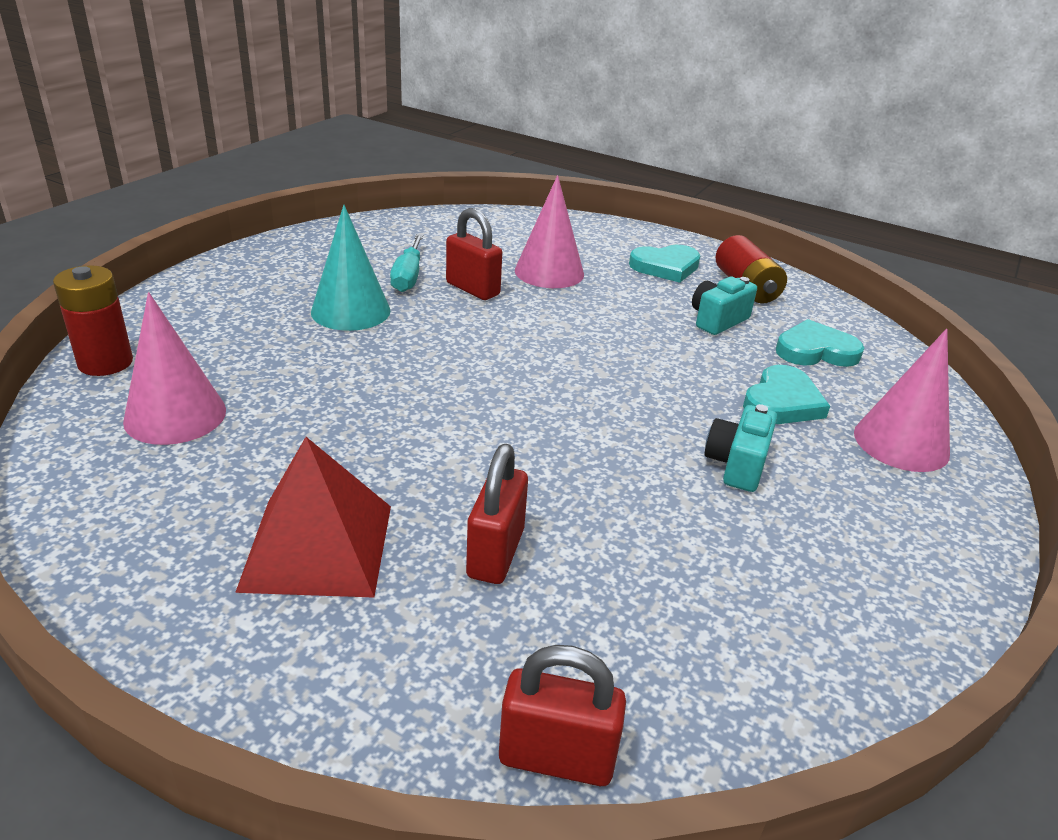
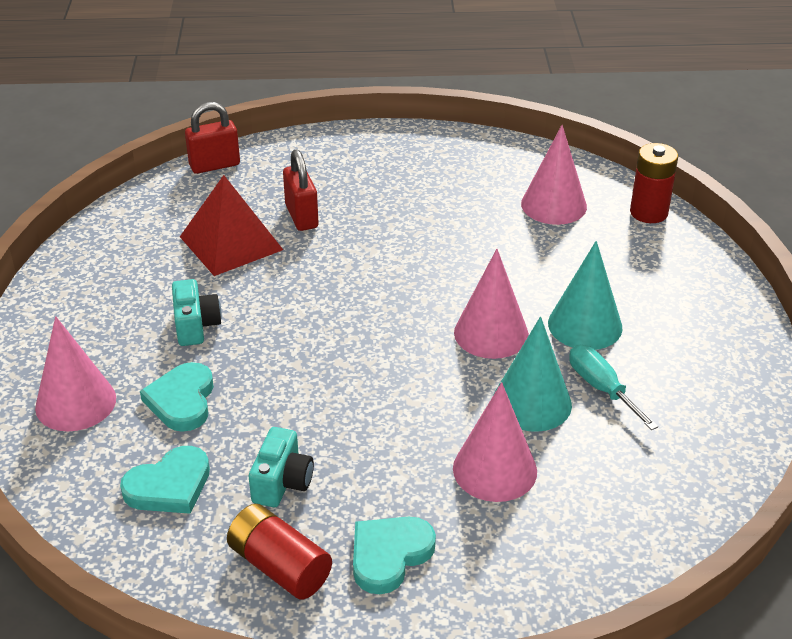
camera: 150 degrees right, 5 degrees up
(317, 546) = (388, 185): red pyramid -> red pyramid (231, 243)
(438, 337) = (491, 333): none -> pink cone
(472, 289) = (531, 403): red padlock -> turquoise cone

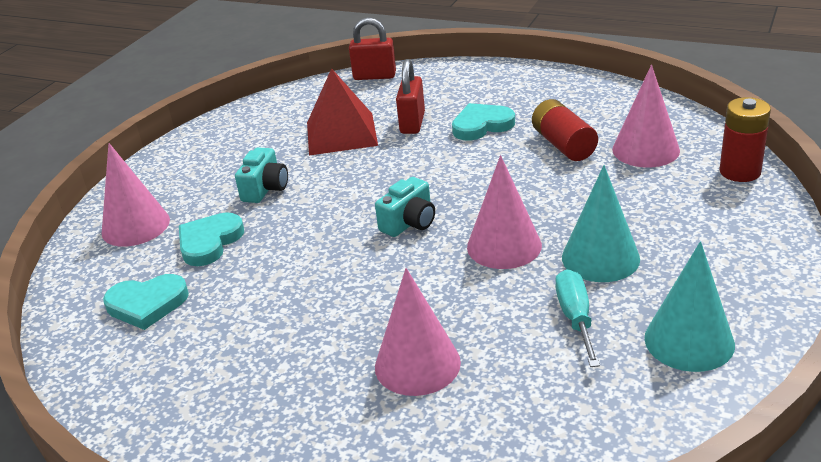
camera: 30 degrees right, 5 degrees down
(279, 566) = (174, 393): red battery -> red battery (563, 145)
(282, 482) = (231, 325): turquoise camera -> turquoise camera (409, 223)
(389, 555) = (267, 411): turquoise heart -> turquoise heart (481, 125)
(531, 403) = (497, 314): turquoise cone -> turquoise cone (689, 341)

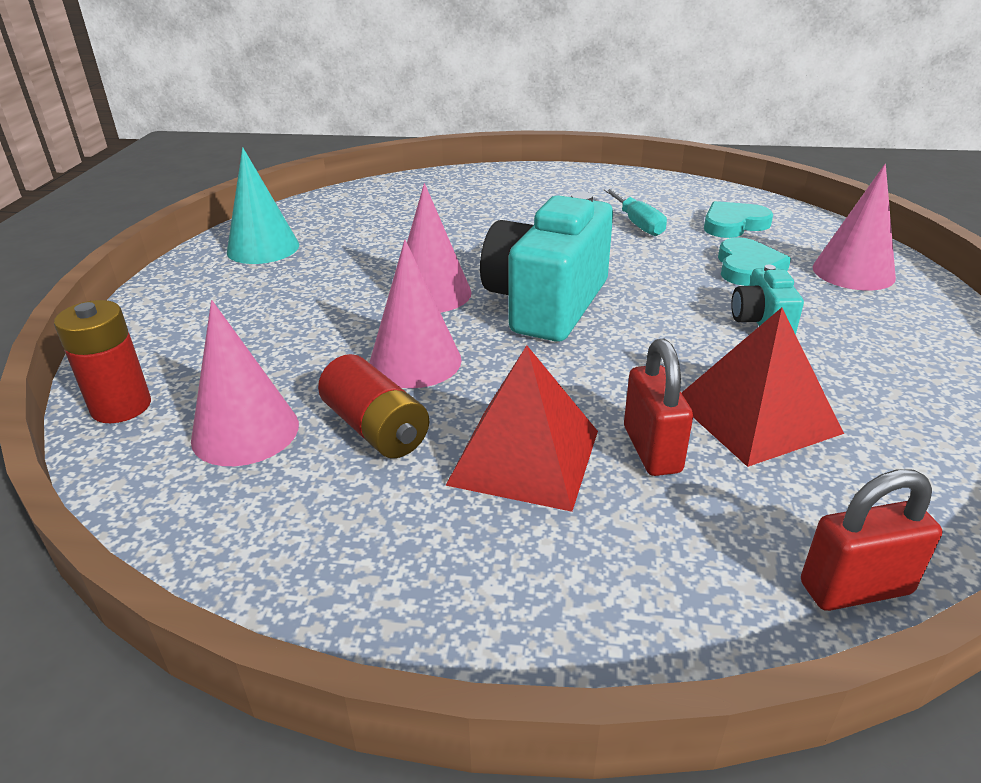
camera: 160 degrees right, 0 degrees up
(409, 223) = (546, 304): turquoise camera -> turquoise camera, size x2.10
(417, 364) = (475, 218): pink cone -> pink cone (415, 361)
(481, 125) = (525, 457): turquoise heart -> red pyramid
(575, 318) = (355, 251): turquoise screwdriver -> turquoise screwdriver (637, 224)
(600, 258) = (329, 293): turquoise cone -> none

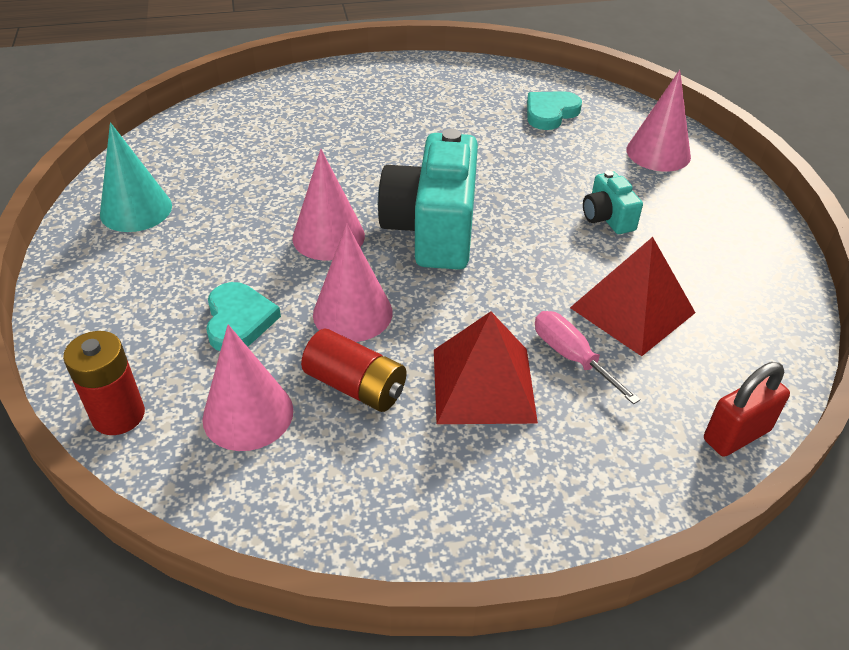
camera: 20 degrees left, 10 degrees up
(637, 224) = (471, 125): turquoise screwdriver -> none
(652, 449) = (571, 357): red padlock -> pink screwdriver
(747, 267) = (577, 161): turquoise heart -> turquoise heart (239, 320)

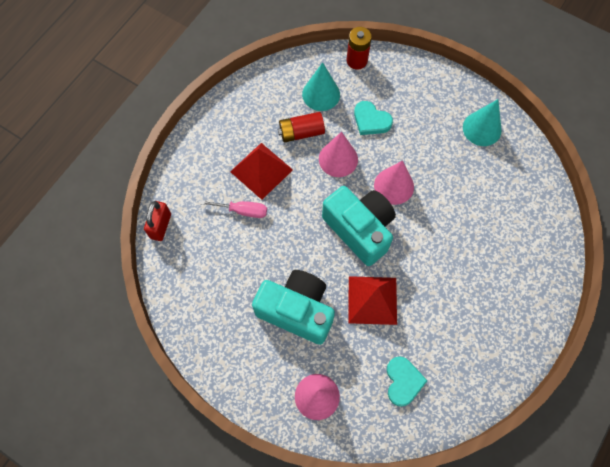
camera: 135 degrees right, 25 degrees up
(248, 414) = (321, 94): pink cone -> turquoise cone
(607, 218) = (297, 310): turquoise camera -> turquoise camera, size x2.10
(632, 310) = (240, 257): red pyramid -> red pyramid (372, 300)

